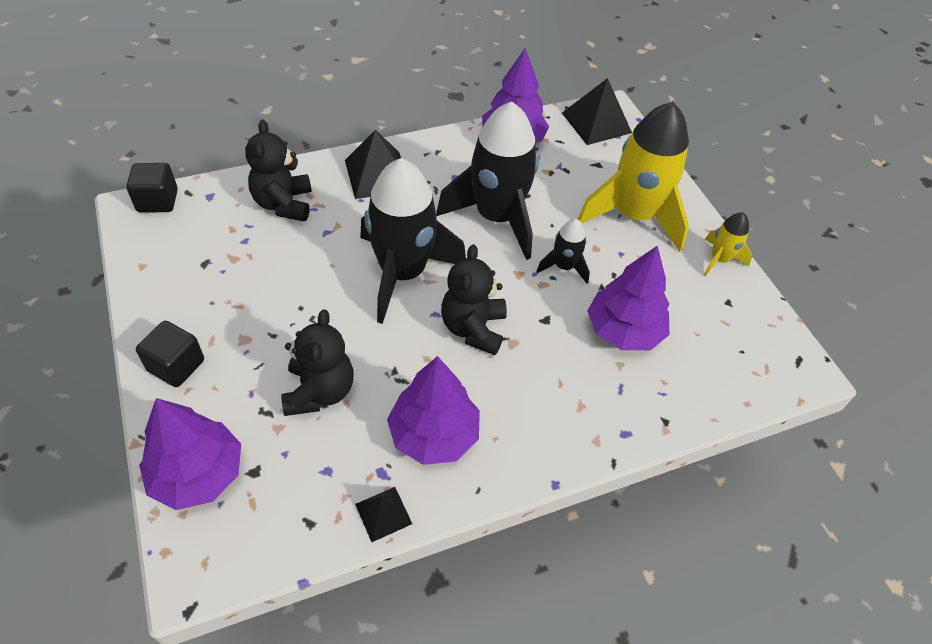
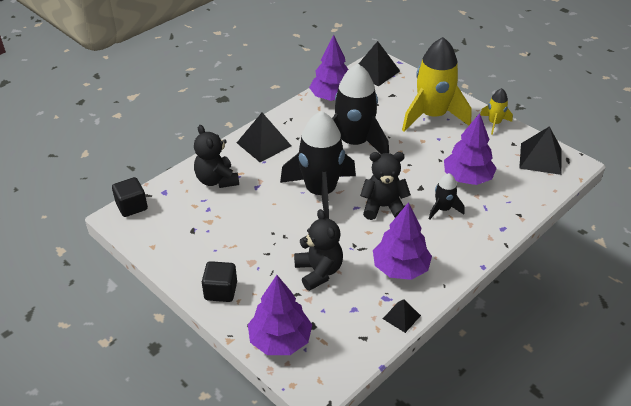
camera: 20 degrees left, 10 degrees down
(473, 328) = (383, 207): black teddy bear -> black teddy bear turned 105 degrees clockwise
(564, 267) = (411, 156): black rocket -> black rocket (443, 209)
(756, 342) = (540, 158): none -> black pyramid

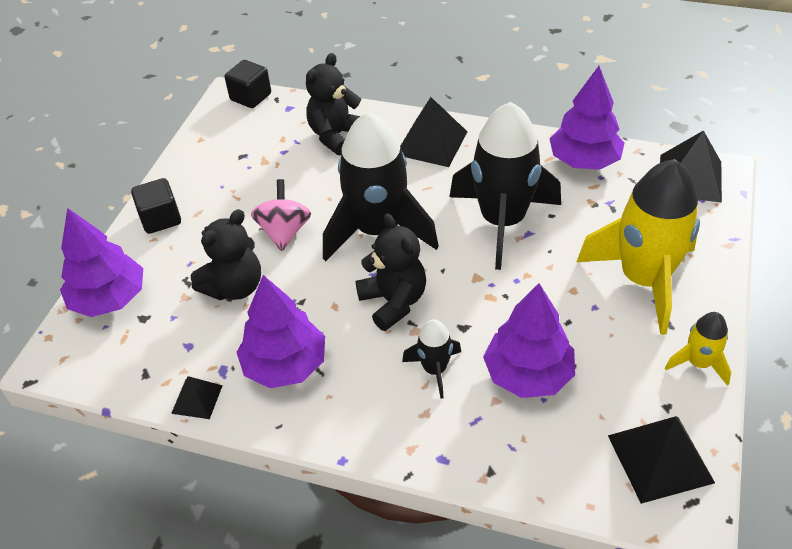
camera: 65 degrees right, 5 degrees up
(287, 233) = (284, 232): none -> pink spinning top

